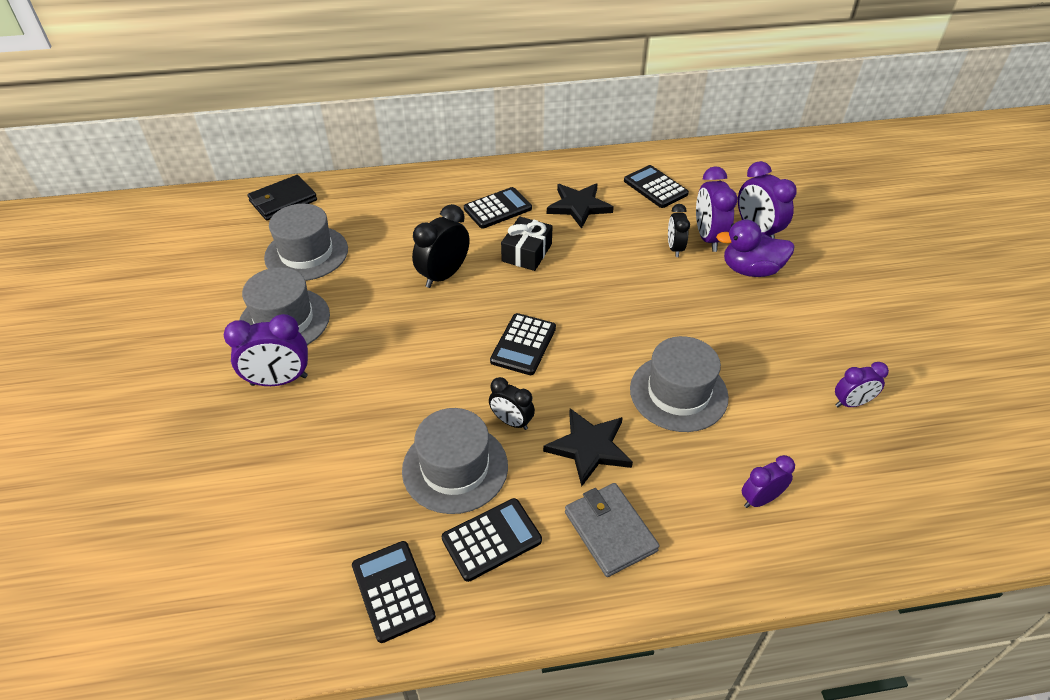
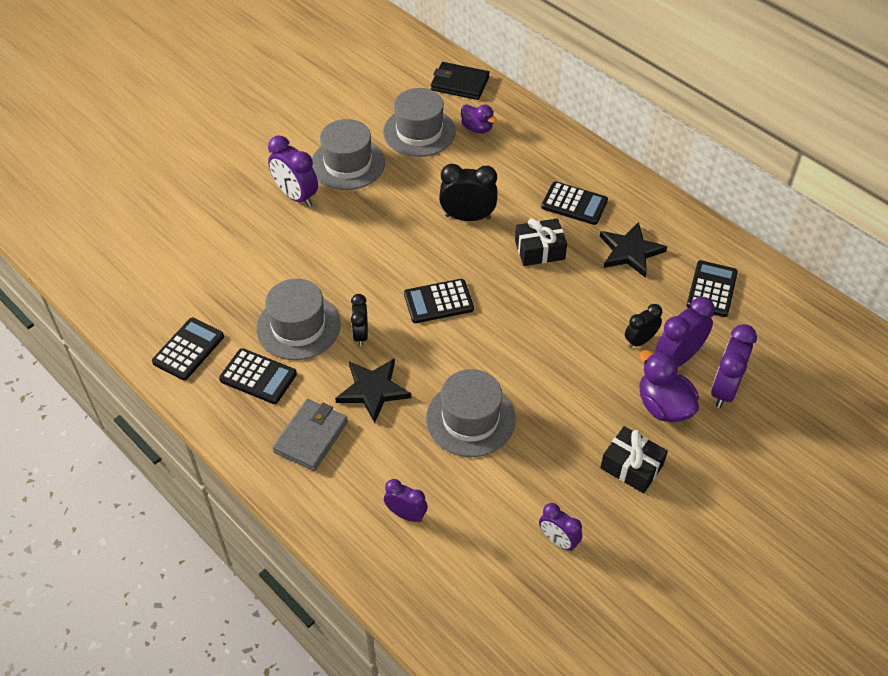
camera: 55 degrees right, 5 degrees up
(348, 217) = (477, 128): none -> purple duck
(799, 318) = (631, 466): none -> black gift

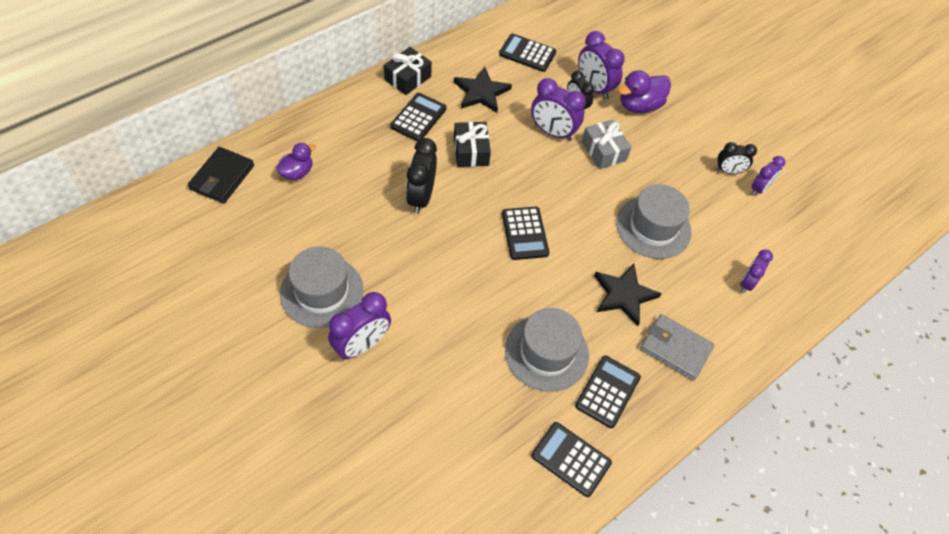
camera: 90 degrees left, 5 degrees up
(360, 334) = (560, 299): black clock -> black clock (728, 171)
(419, 132) = (288, 222): grey hat -> none
(574, 369) = (603, 151): none -> grey gift
(631, 466) = (693, 134): black gift -> black gift (407, 78)
(724, 389) = (624, 69): purple clock -> purple clock (552, 132)

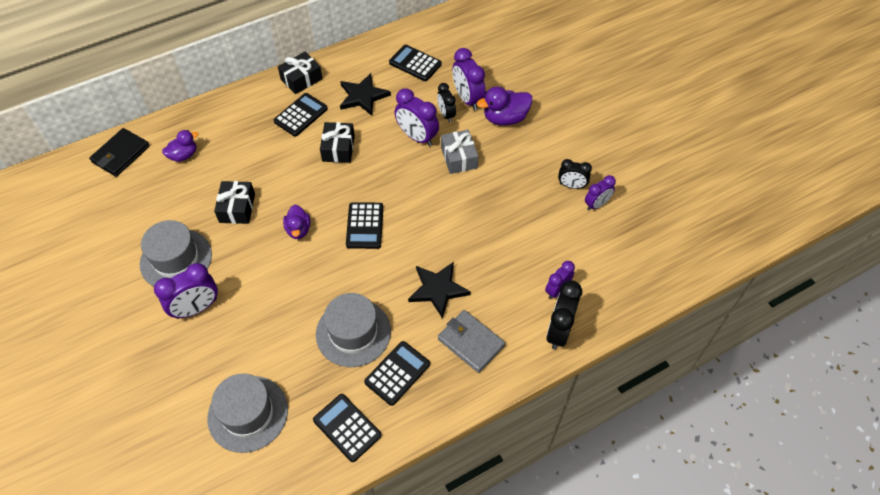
camera: 15 degrees right, 0 degrees up
(376, 227) = (237, 208): none -> black gift
(421, 197) = (283, 186): black clock -> black clock (558, 331)
(452, 245) = (298, 230): none -> purple duck
(653, 227) = (484, 231): grey hat -> grey hat (248, 413)

